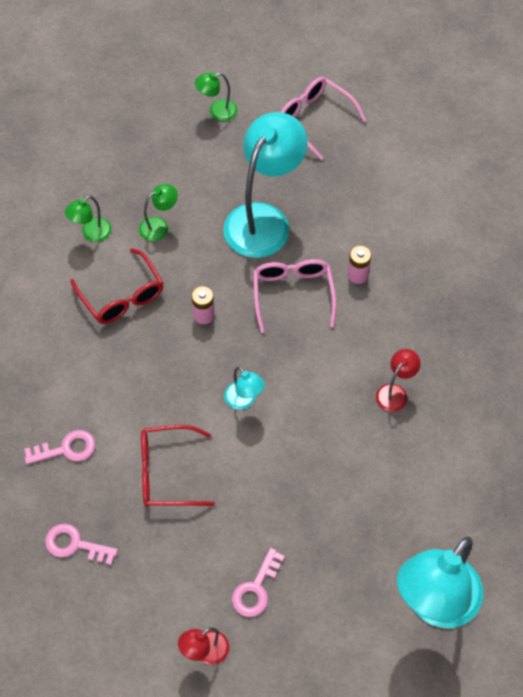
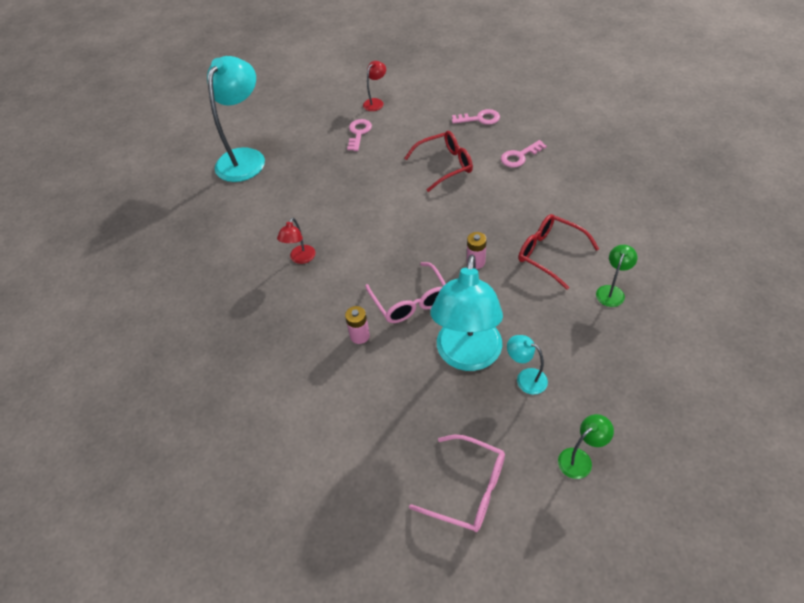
camera: 165 degrees right, 10 degrees down
(159, 226) = (558, 317): green lamp -> none
(244, 401) = (413, 218): turquoise lamp -> turquoise lamp (525, 378)

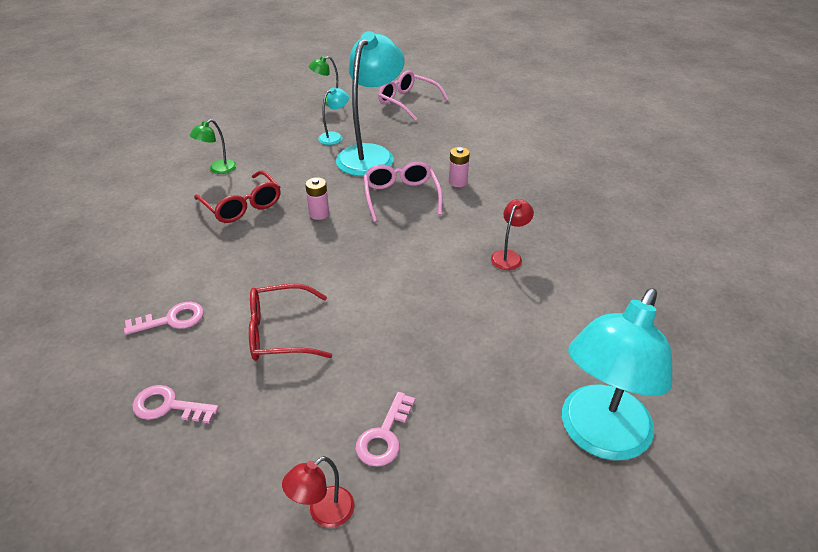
camera: 170 degrees left, 10 degrees down
(525, 378) = (334, 136): turquoise lamp -> turquoise lamp turned 90 degrees counterclockwise

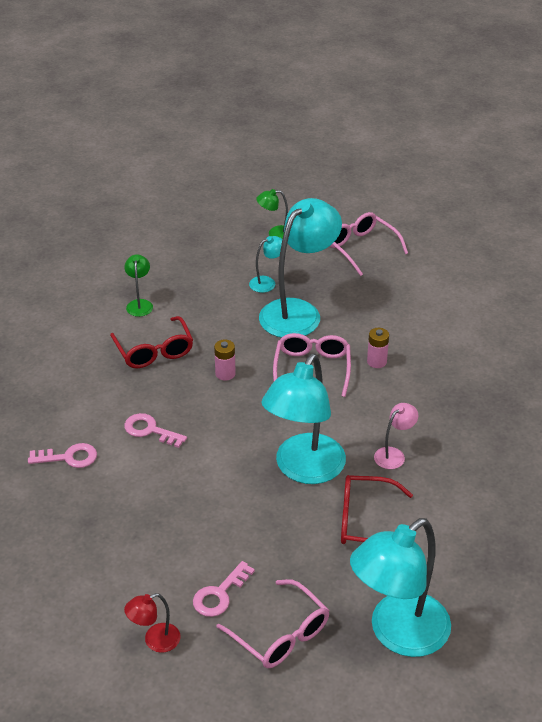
camera: 15 degrees right, 0 degrees up
(168, 406) = (53, 533): pink key -> pink key (150, 430)
(218, 169) = (139, 304): green lamp -> green lamp turned 120 degrees clockwise
(279, 333) = (157, 488): red glasses -> red glasses (365, 521)
(428, 286) = (304, 470): none -> turquoise lamp
(471, 468) = (281, 635): none -> pink glasses
(509, 256) = (394, 454): red lamp -> pink lamp

